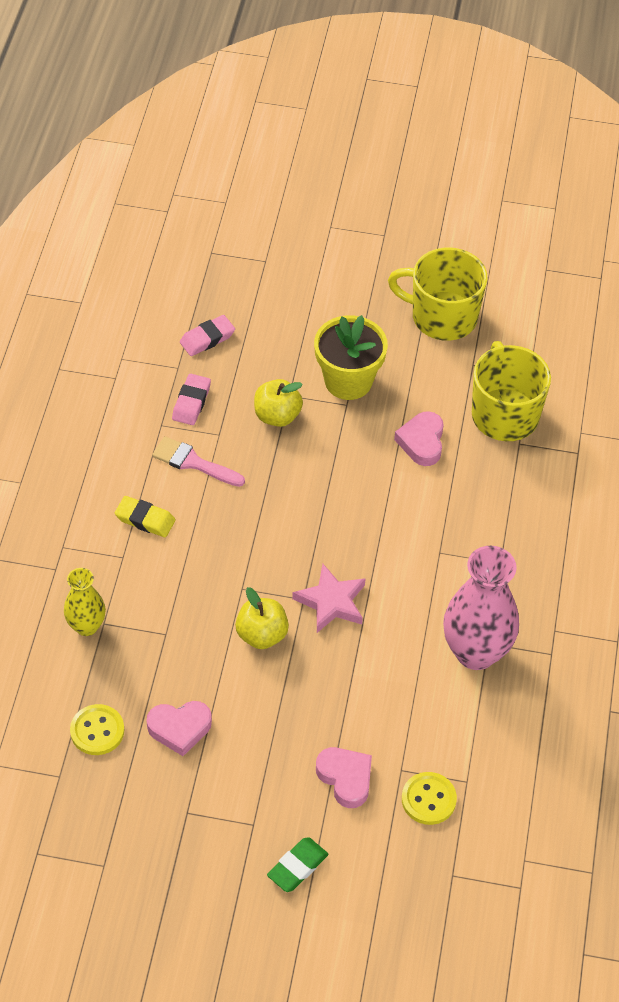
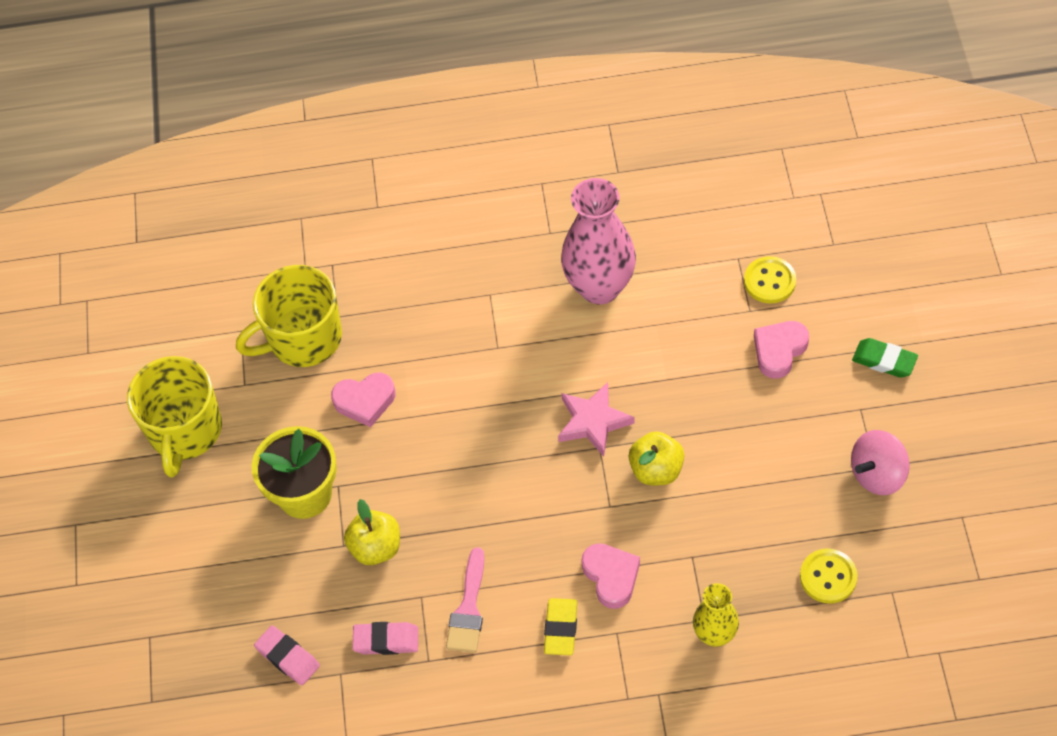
camera: 100 degrees left, 5 degrees up
(178, 811) = (877, 474): none -> pink spinning top
(179, 728) = (792, 505): pink heart -> pink heart (611, 577)

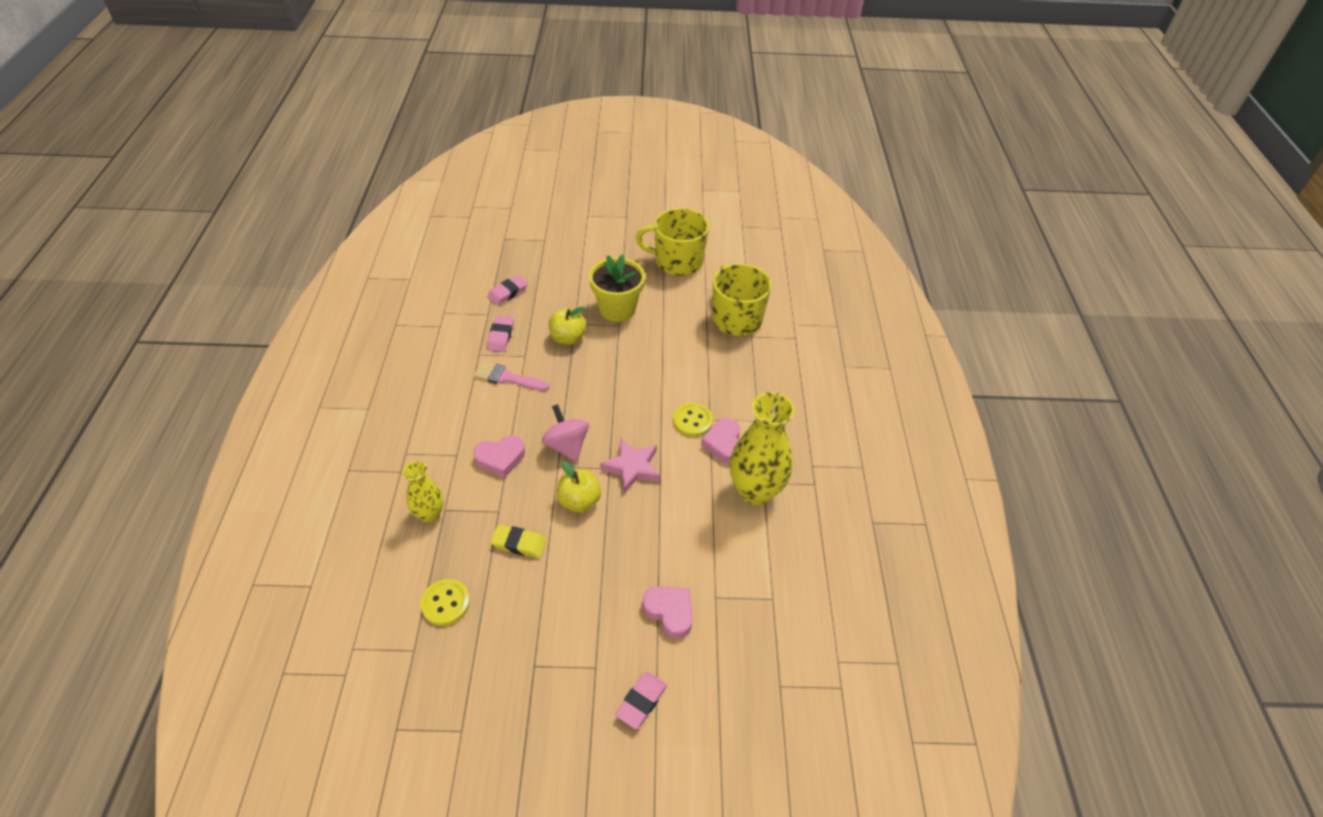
camera: 90 degrees right, 10 degrees down
(365, 401) = (679, 343): pink heart -> pink heart (724, 444)
(561, 629) = (472, 424): yellow eraser -> yellow eraser (519, 543)
(600, 287) = (755, 491): pink vase -> yellow vase
(769, 281) = (744, 620): yellow button -> yellow button (692, 421)
(877, 474) = (526, 666): pink spinning top -> pink spinning top (567, 445)
(884, 361) = (641, 701): green eraser -> pink eraser

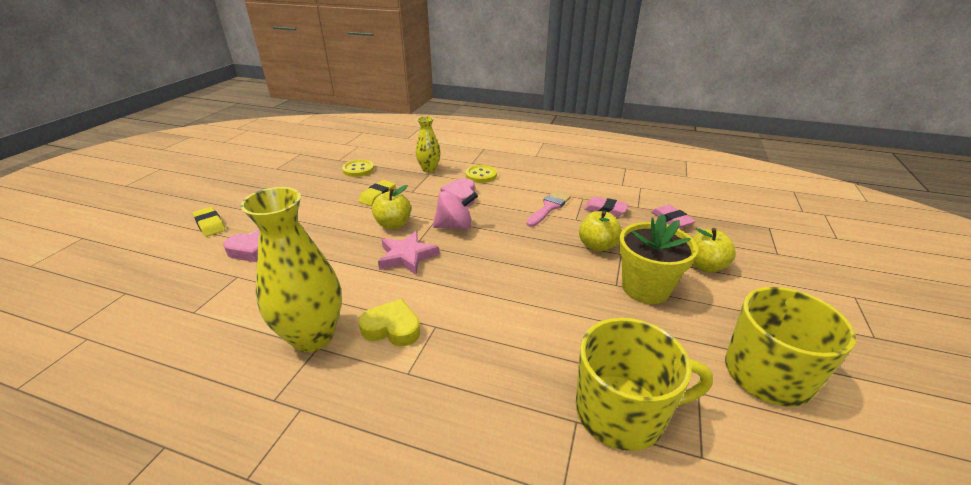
camera: 110 degrees right, 15 degrees down
(576, 278) = (704, 266): none -> yellow apple
(641, 701) = (210, 225): pink eraser -> yellow eraser
(692, 421) = (440, 310): yellow button -> yellow button (481, 175)
(724, 444) = (392, 328): pink heart -> yellow heart

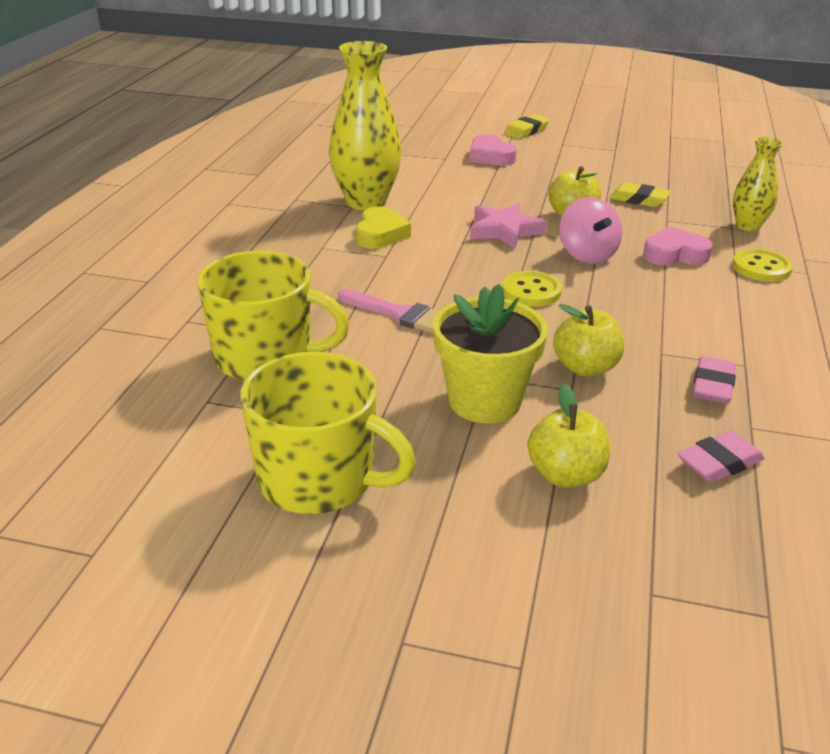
camera: 85 degrees right, 0 degrees up
(358, 169) = (705, 180): yellow button -> yellow button (531, 291)
(549, 207) = (686, 329): pink brush -> pink brush (399, 314)
(622, 412) = (266, 358): yellow mug -> yellow mug turned 75 degrees counterclockwise

